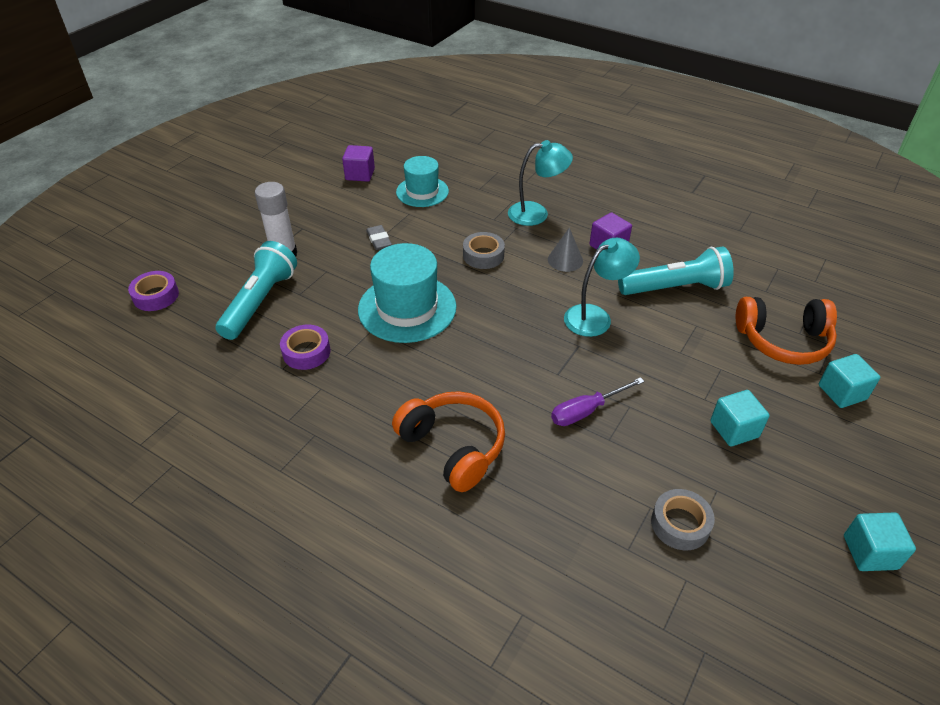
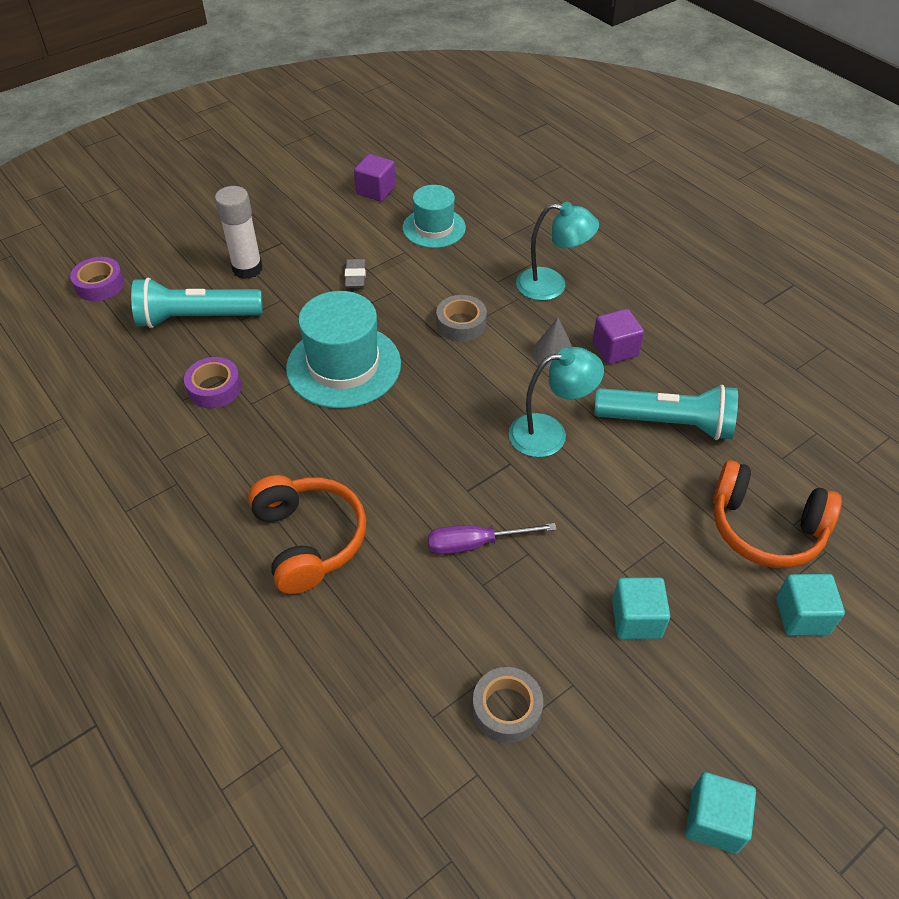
camera: 20 degrees right, 5 degrees up
(260, 302) = (196, 318): turquoise flashlight -> turquoise flashlight turned 135 degrees counterclockwise

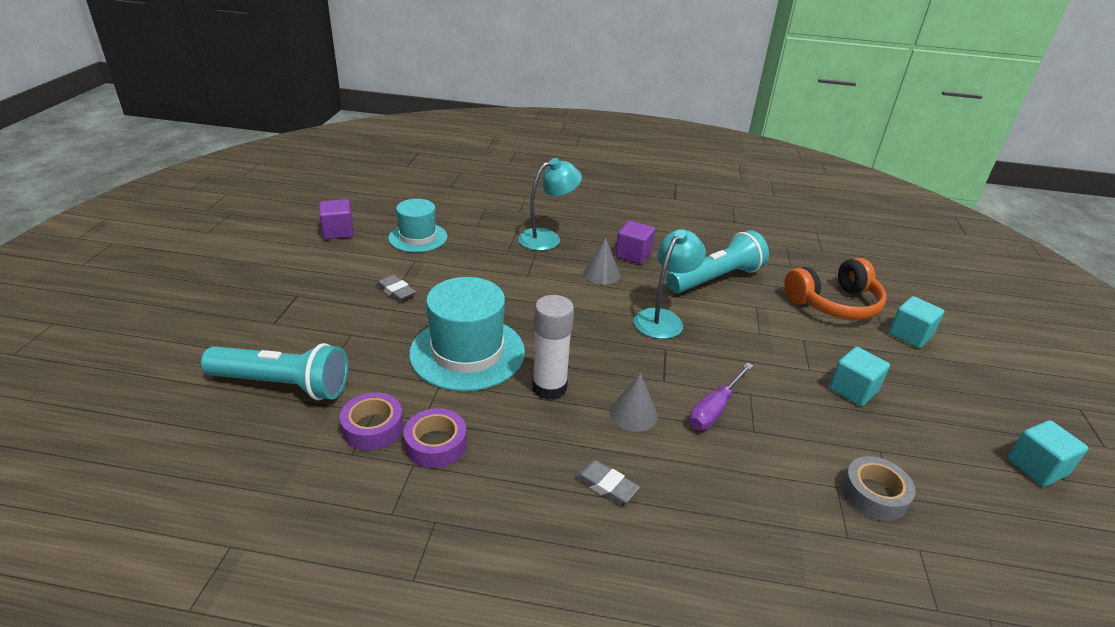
camera: 45 degrees left, 15 degrees down
(100, 285) = (130, 410): purple tape -> purple tape (436, 444)
(196, 318) = (283, 385): turquoise flashlight -> turquoise flashlight turned 120 degrees counterclockwise
(247, 269) = (288, 327): white glue stick -> white glue stick (549, 388)
(309, 540) = (606, 485): orange headphones -> grey eraser
(402, 501) = (633, 414): none -> grey cone
(461, 324) = (518, 285): grey tape -> none

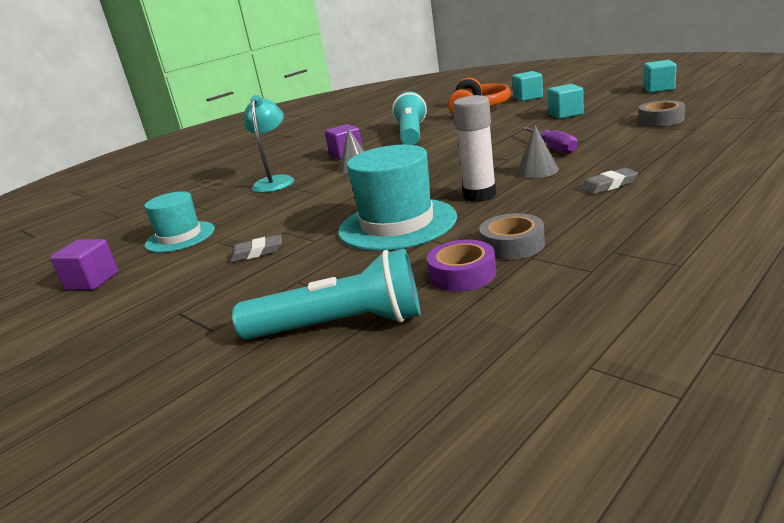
camera: 50 degrees left, 10 degrees down
(283, 385) = (340, 325): turquoise flashlight -> turquoise flashlight turned 45 degrees clockwise
(436, 444) = (512, 245): purple tape -> grey tape
(663, 318) = (438, 152): turquoise lamp -> none

